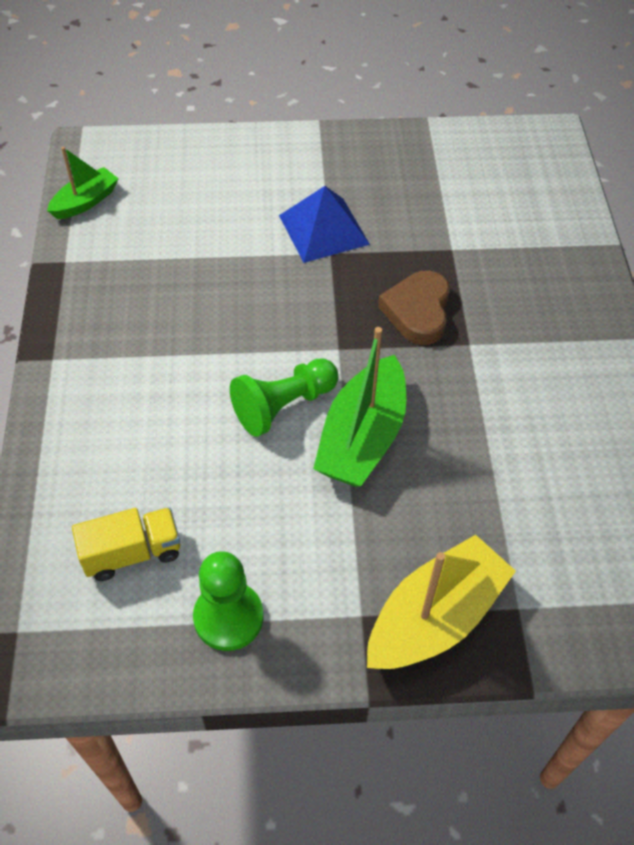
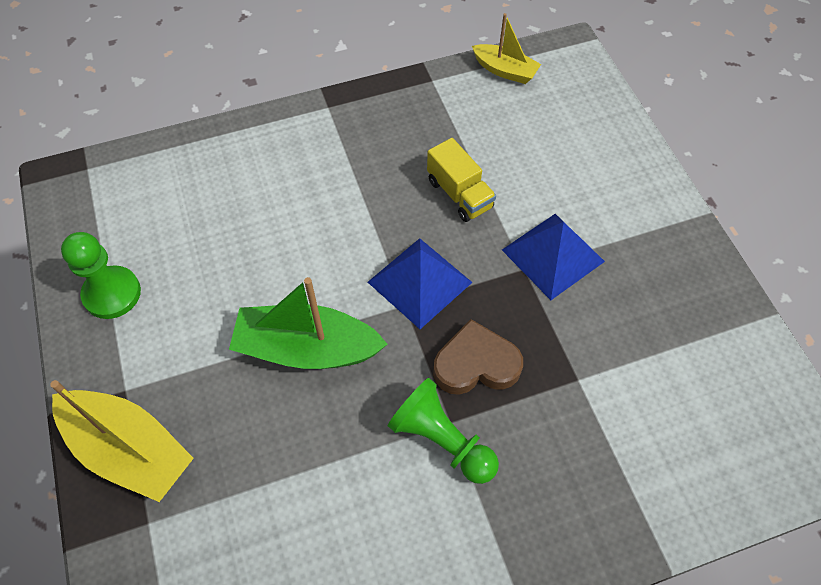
camera: 75 degrees right, 5 degrees up
(85, 202) = (505, 70): green boat -> yellow boat
(132, 553) = (159, 214): yellow truck -> yellow truck (459, 194)
(283, 406) = (325, 277): green pawn -> green pawn (442, 440)
(317, 331) = (419, 282): none -> blue pyramid

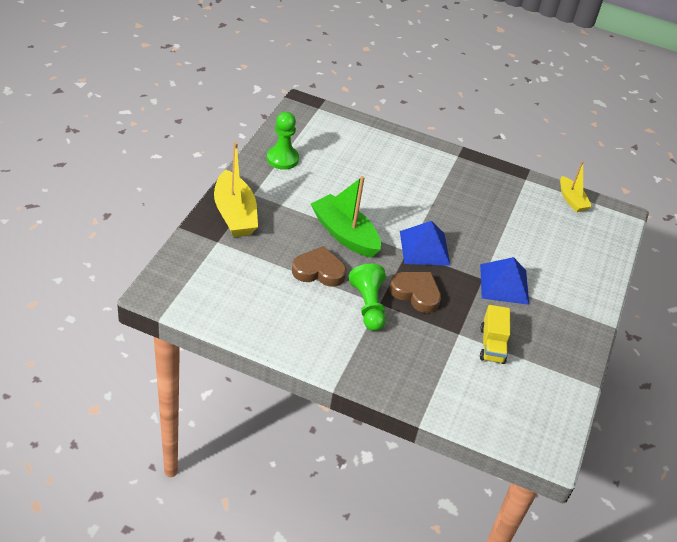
camera: 35 degrees right, 15 degrees down
(330, 442) = (319, 271): none -> brown heart
(459, 194) = (484, 230): yellow truck -> yellow truck (492, 345)

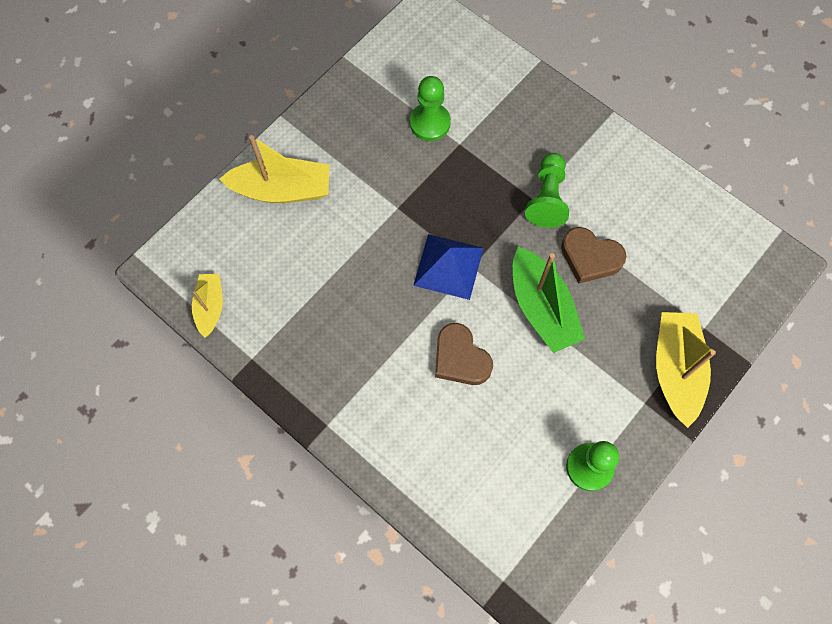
camera: 155 degrees left, 25 degrees up
(416, 293) = (486, 203): brown heart -> brown heart (460, 358)
(492, 345) = (430, 123): yellow truck -> green pawn
(504, 284) = (375, 195): blue pyramid -> none
(575, 275) = (282, 190): none -> yellow boat

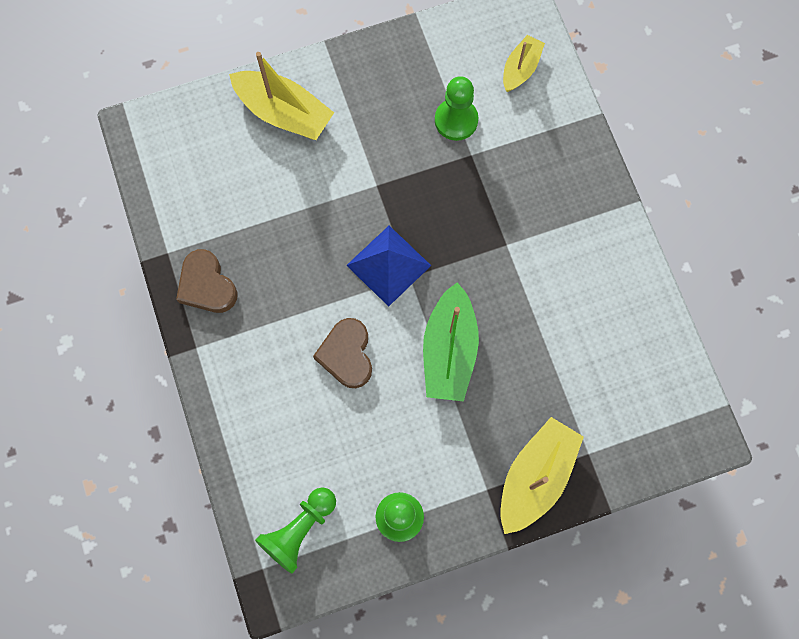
camera: 30 degrees right, 5 degrees up
(210, 307) = (159, 187): yellow boat -> yellow boat (520, 69)
(547, 198) = (520, 251): green pawn -> green pawn (299, 530)
(590, 257) = (524, 329): brown heart -> brown heart (207, 285)

